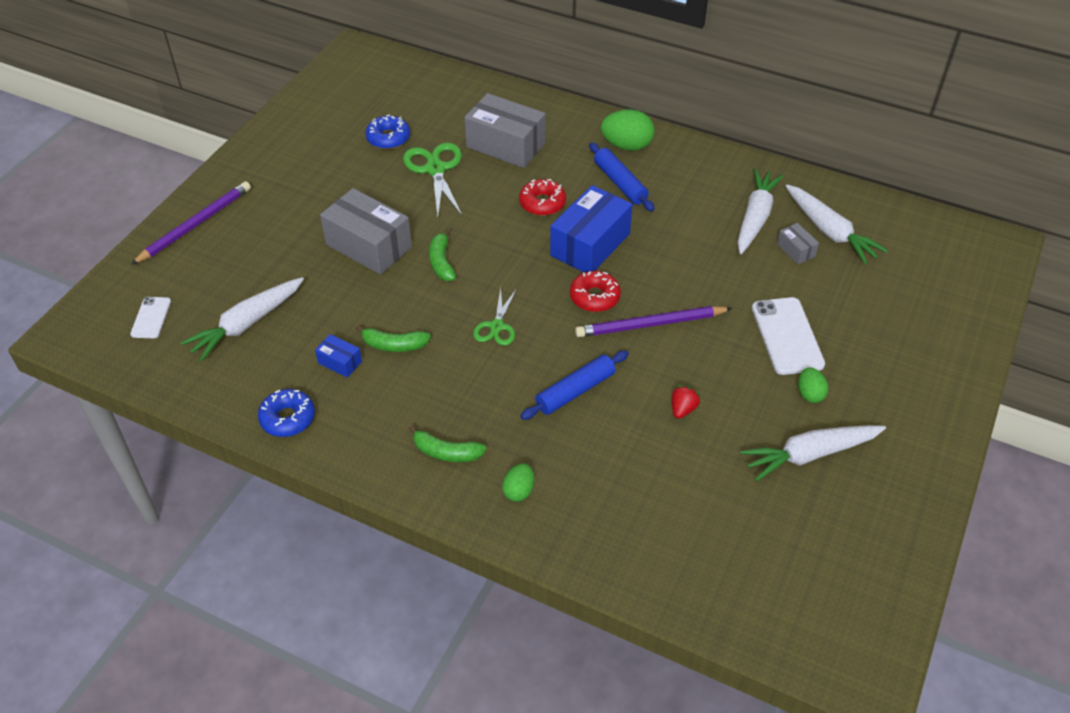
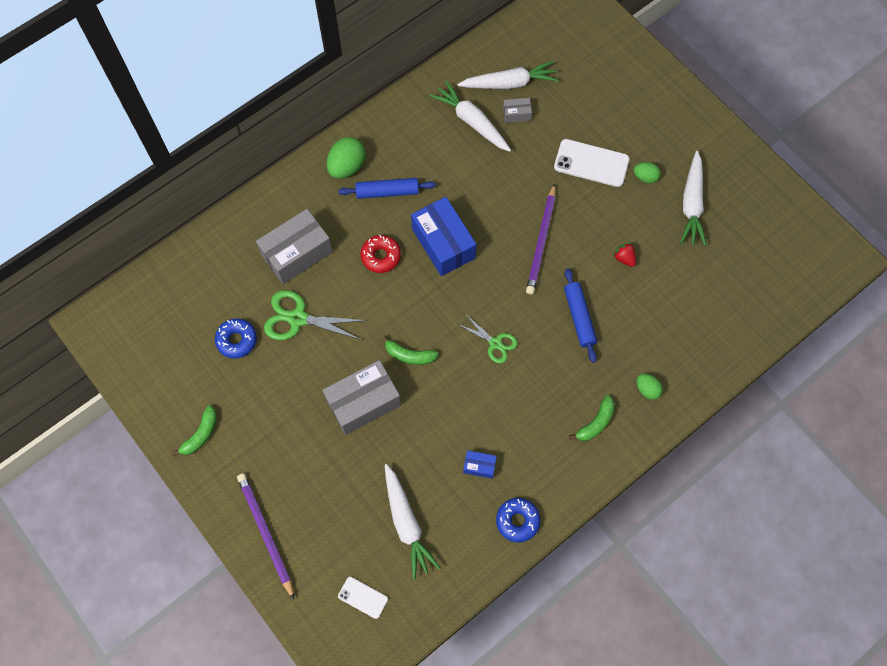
camera: 65 degrees left, 20 degrees up
(340, 362) = (479, 466): blue box -> blue box turned 45 degrees clockwise
(394, 345) = (480, 421): green banana -> green banana (201, 434)
(594, 297) = (498, 265): red donut -> none

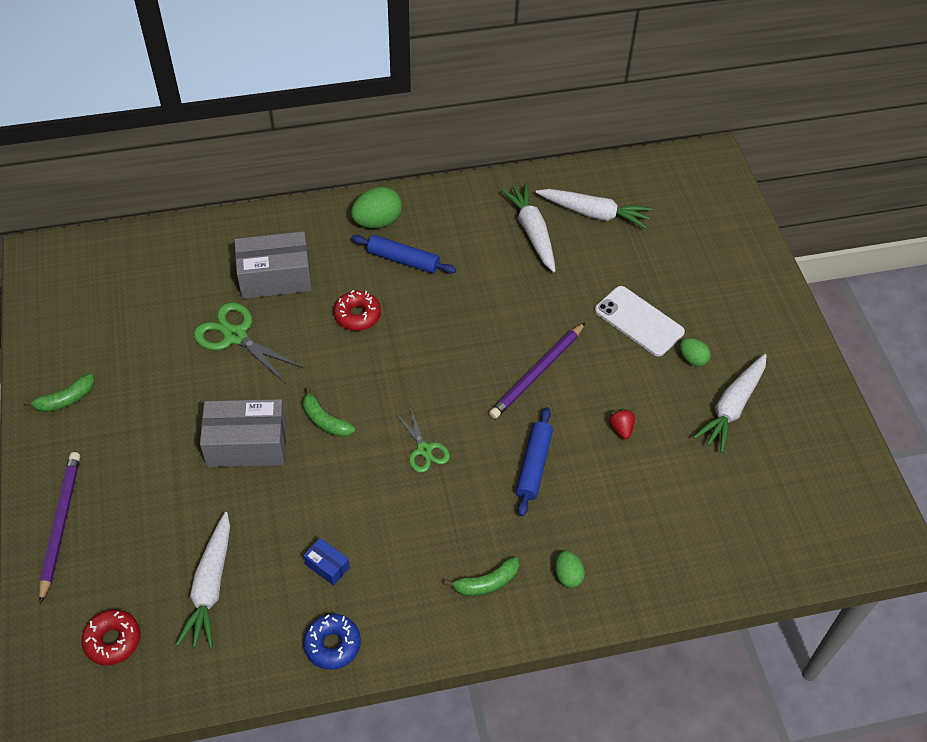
camera: 25 degrees right, 15 degrees down
(236, 340) = (162, 329): blue donut -> none
(363, 597) = (113, 640): white phone -> red donut
(443, 243) = (430, 331): blue box -> none
(516, 114) = (584, 244): grey box -> none

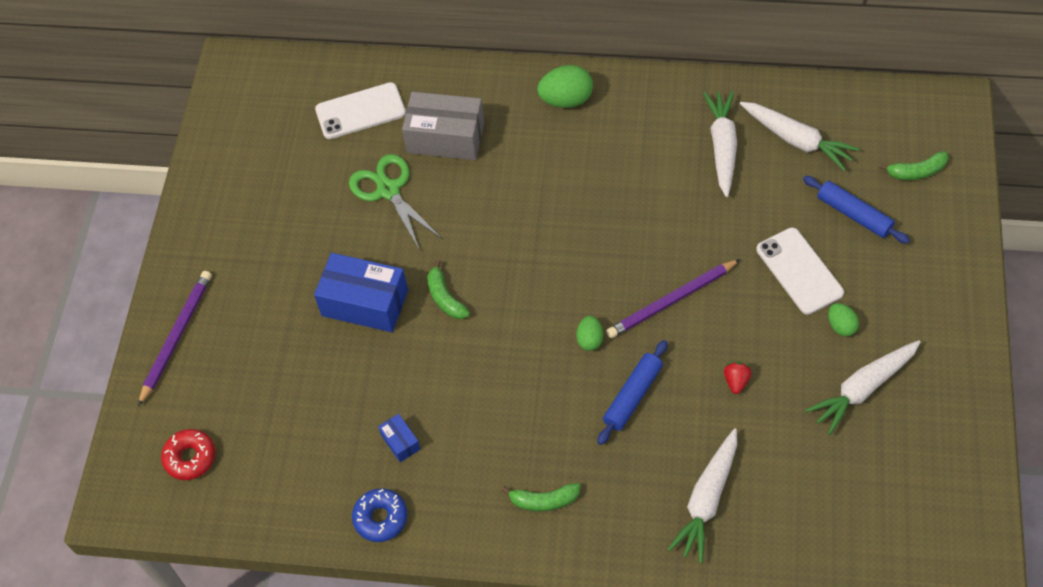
camera: 25 degrees right, 5 degrees up
(66, 399) = (215, 217): green banana -> green banana (916, 171)
(183, 271) = (360, 111): none -> white phone
(210, 586) = (289, 432): white carrot -> white carrot (707, 499)
(247, 444) = (365, 303): grey box -> blue box
(357, 315) = (512, 196): red donut -> none
(403, 260) = (578, 147): blue rolling pin -> blue rolling pin (853, 214)
(424, 450) = (530, 352): green scissors -> none
(568, 575) = (625, 515): green egg -> green egg (590, 340)

